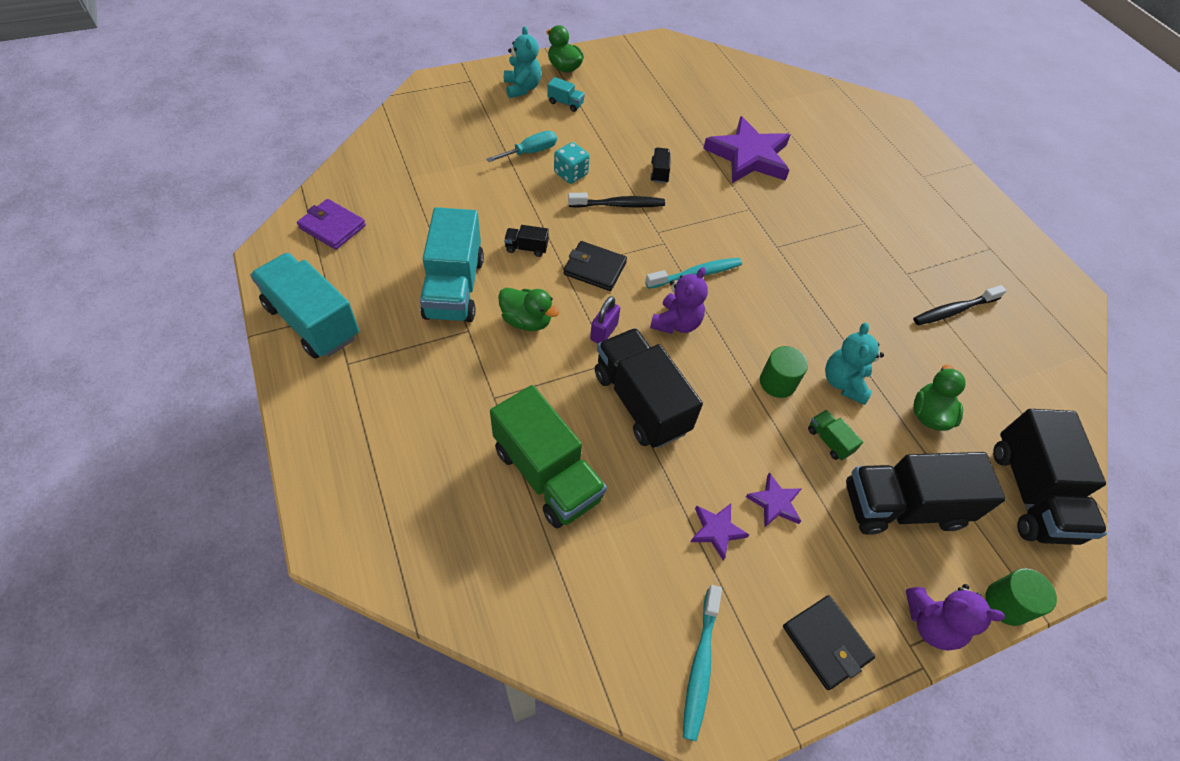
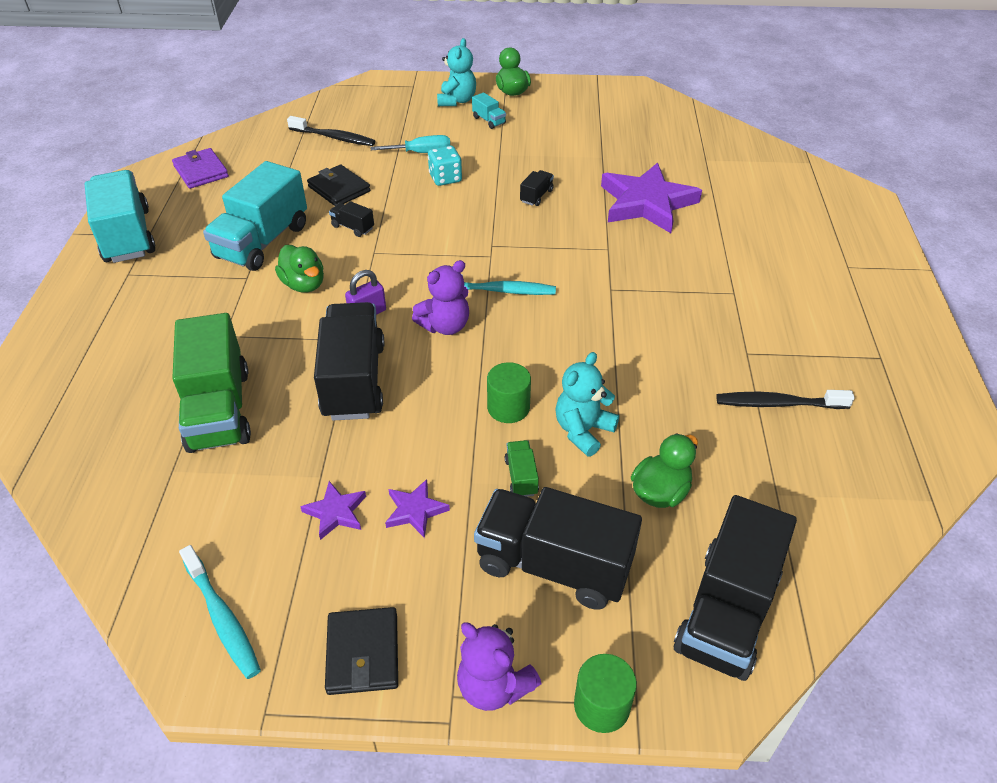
camera: 30 degrees right, 10 degrees down
(595, 268) = (403, 260): black wallet -> black wallet (339, 189)
(619, 205) = (472, 214): black toothbrush -> black toothbrush (334, 137)
(700, 666) = (222, 618): turquoise toothbrush -> turquoise toothbrush turned 75 degrees counterclockwise

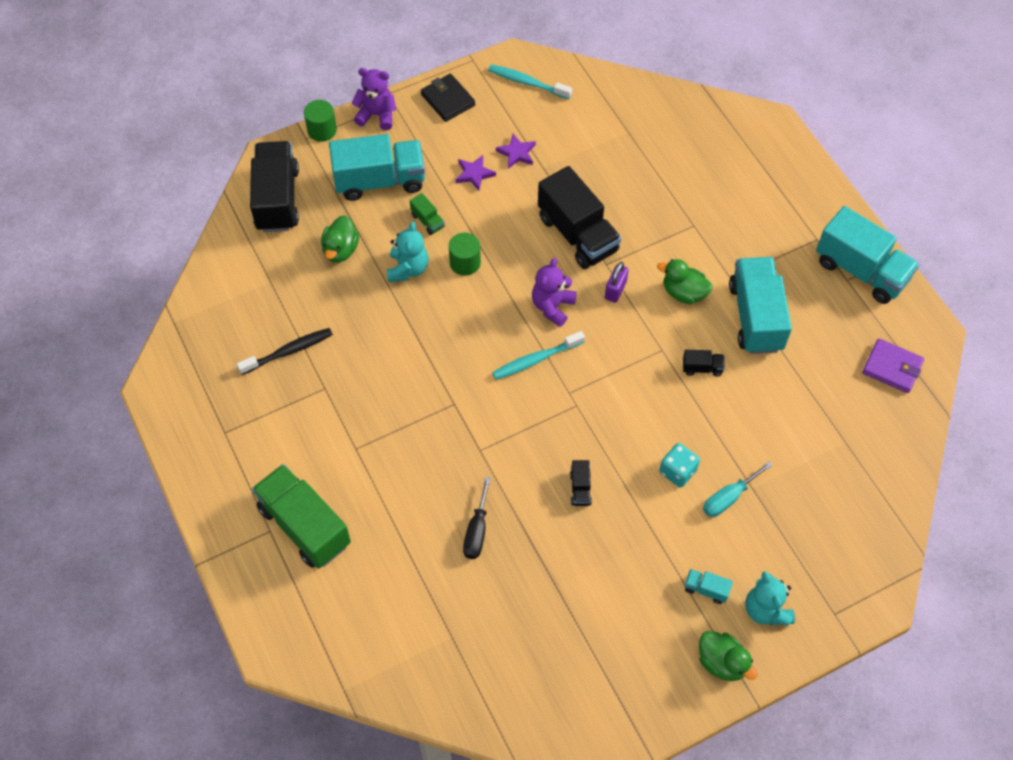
camera: 150 degrees right, 15 degrees up
(219, 410) = (640, 176): green truck -> green truck (304, 526)
(334, 137) = (828, 477): black toothbrush -> none
(339, 189) = (756, 407): black wallet -> none
(553, 565) = (380, 180): black truck -> turquoise truck
(646, 203) = (477, 531): purple star -> black screwdriver

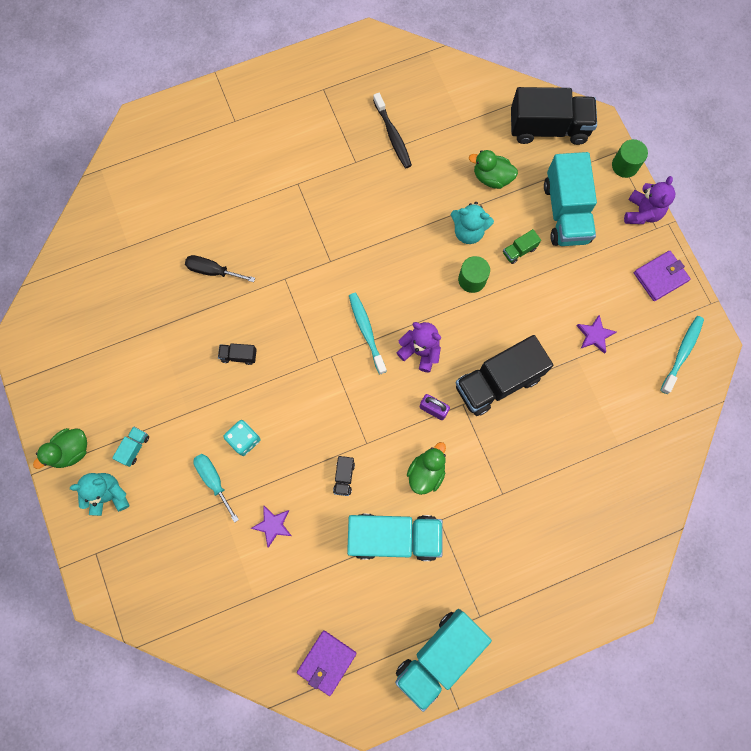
camera: 95 degrees right, 15 degrees up
(304, 526) = (235, 145): green truck -> none
(448, 100) = (660, 277): black wallet -> purple wallet
(474, 174) = (571, 294): purple star -> purple star (273, 525)

